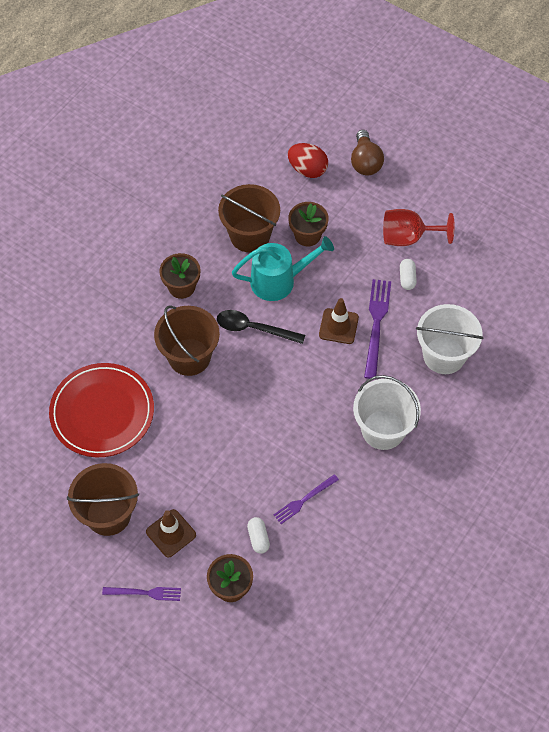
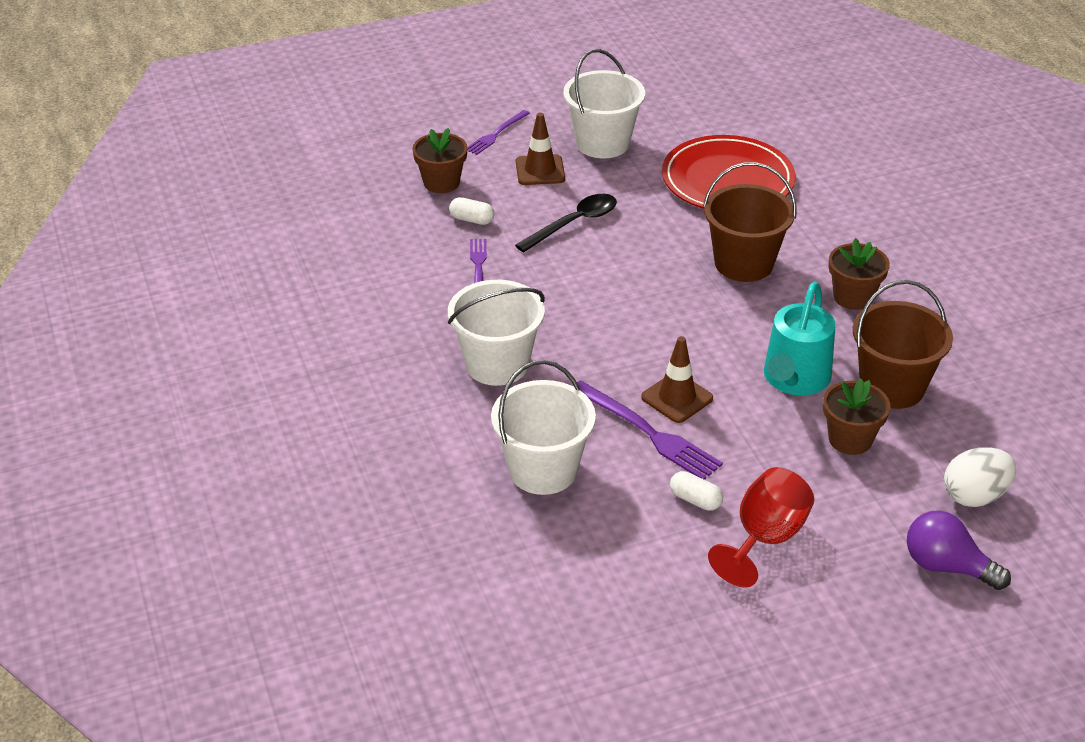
camera: 125 degrees right, 20 degrees down
(108, 514) = (602, 143): brown bucket -> white bucket
(254, 328) = (739, 327): black spoon -> black spoon (574, 223)
(307, 169) = (974, 496): red egg -> white egg
(365, 162) = (947, 566): brown light bulb -> purple light bulb

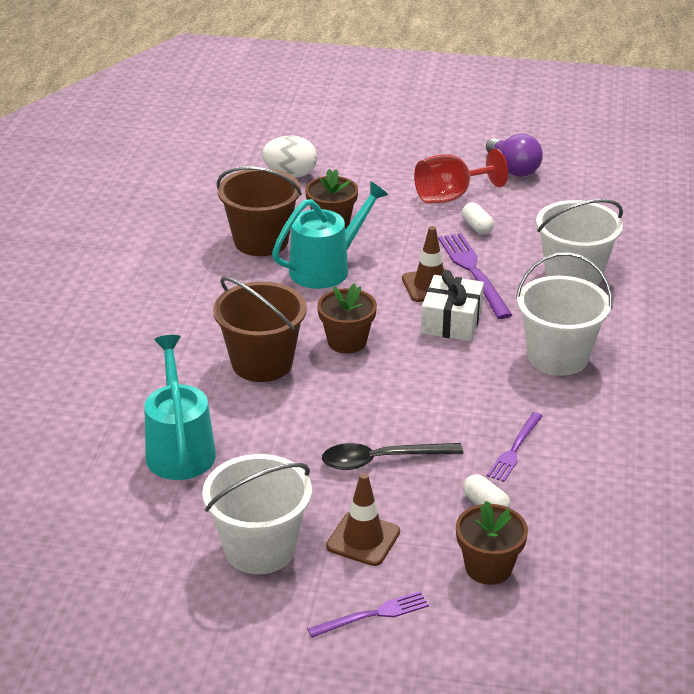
camera: 150 degrees left, 5 degrees down
(622, 365) = (451, 321): none -> white gift
(727, 180) = (179, 449): red plate -> turquoise watering can
(853, 297) = (206, 305): brown flower pot -> brown flower pot (347, 342)
(947, 566) = (353, 153): purple light bulb -> purple light bulb (513, 169)

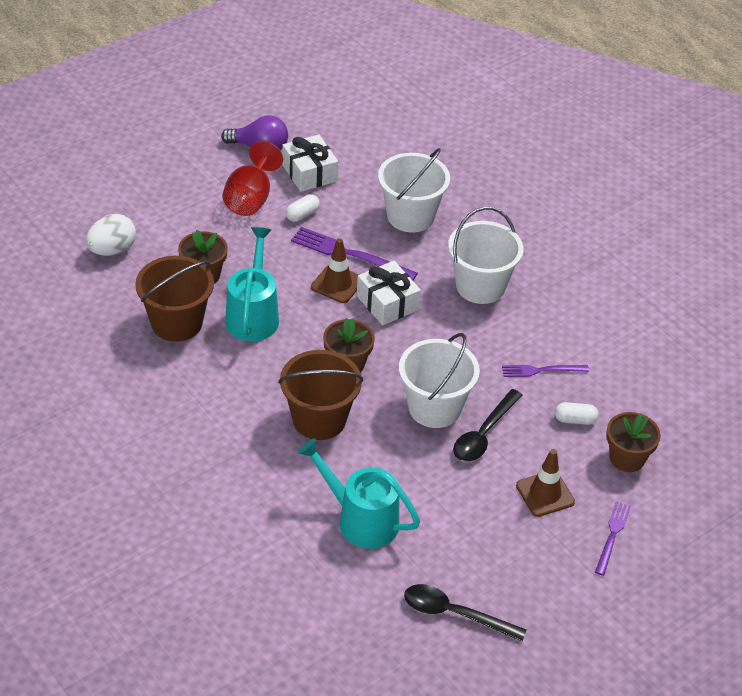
camera: 50 degrees left, 10 degrees up
(139, 566) = (454, 614): none -> black spoon
(260, 549) = (501, 546): white bucket -> white bucket (434, 408)
(477, 227) = (302, 214): white capsule -> white capsule turned 60 degrees counterclockwise
(515, 449) = (541, 370): purple fork -> purple fork turned 105 degrees clockwise
(529, 204) = (309, 173): none -> white gift

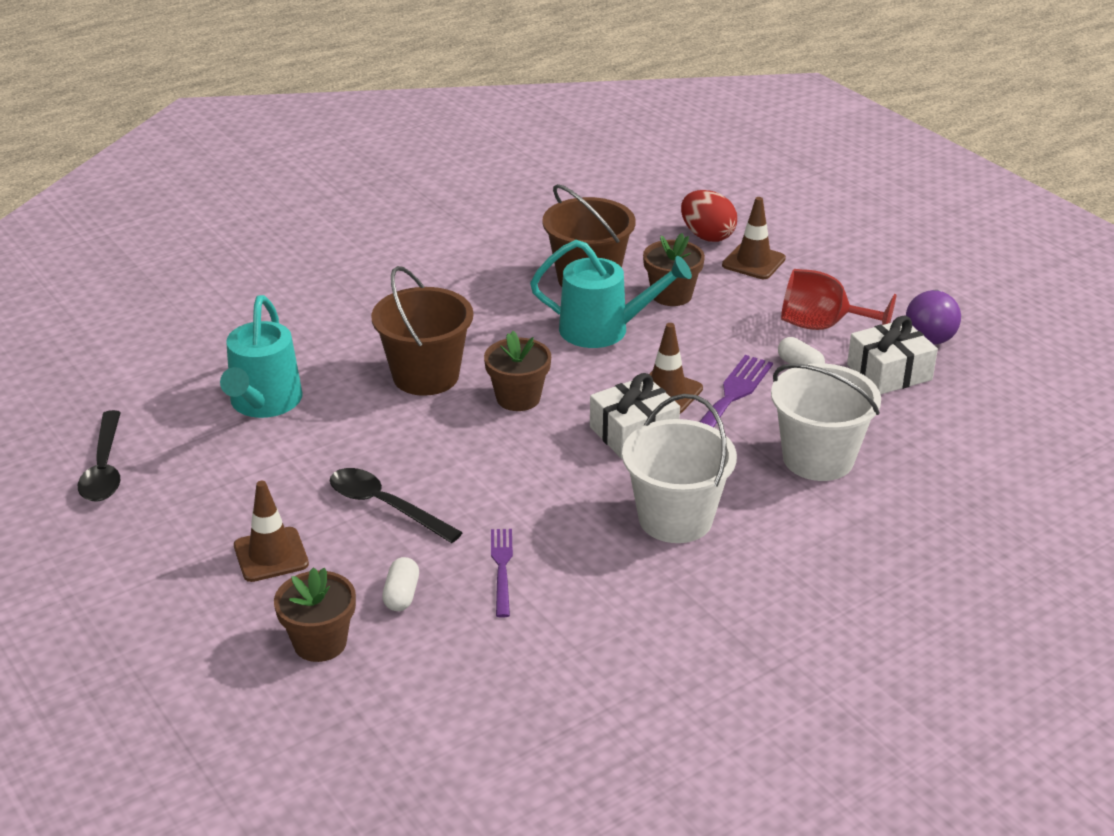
camera: 95 degrees right, 10 degrees down
(112, 250) = (707, 236): white egg -> red egg
(156, 226) = (753, 262): none -> brown traffic cone
(360, 519) = (263, 403): turquoise watering can -> turquoise watering can turned 150 degrees clockwise
(434, 408) = (437, 466): white bucket -> none
(454, 614) = (104, 468): black spoon -> black spoon turned 150 degrees clockwise
(612, 535) = (183, 613): purple fork -> none

